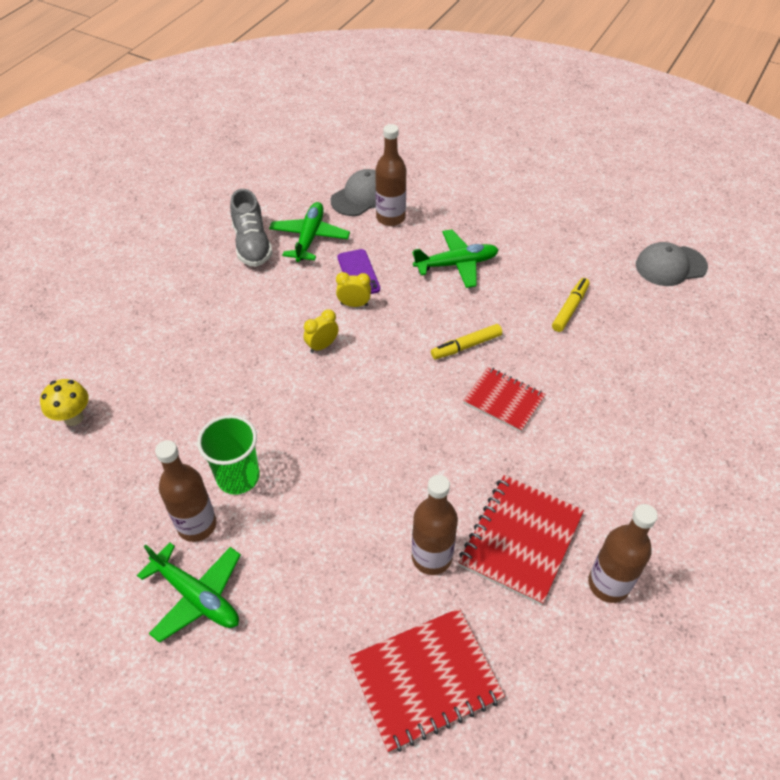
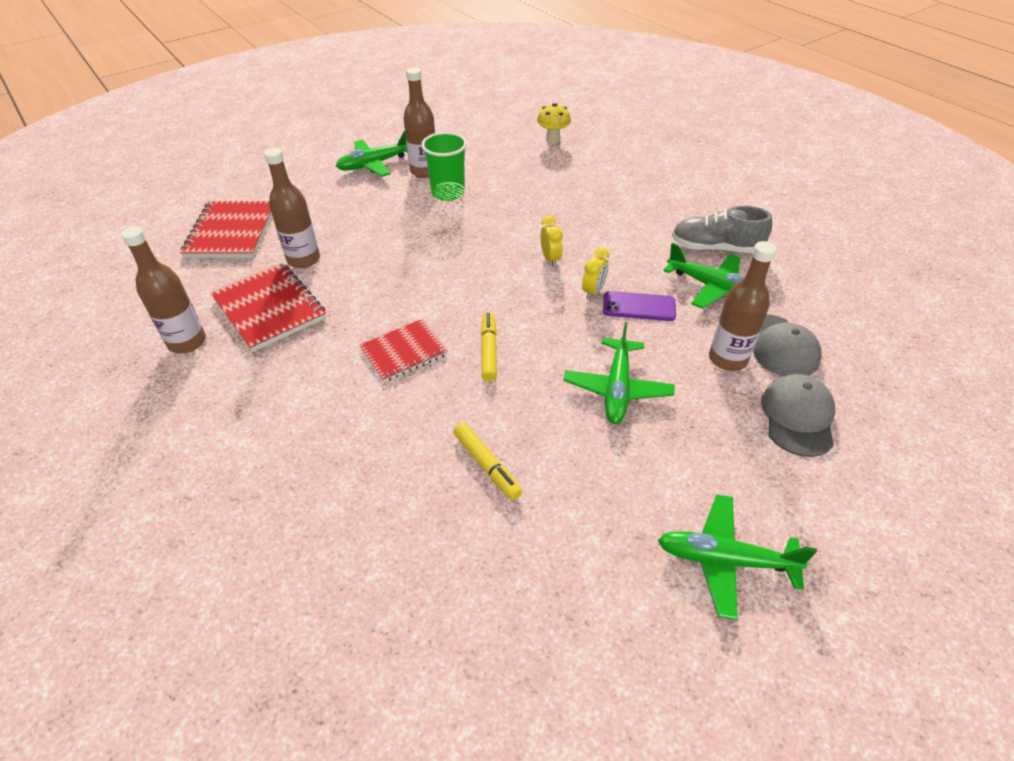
camera: 115 degrees right, 5 degrees down
(552, 196) = (724, 560): none -> green plane
(670, 266) = (496, 642): grey cap -> grey cap (797, 417)

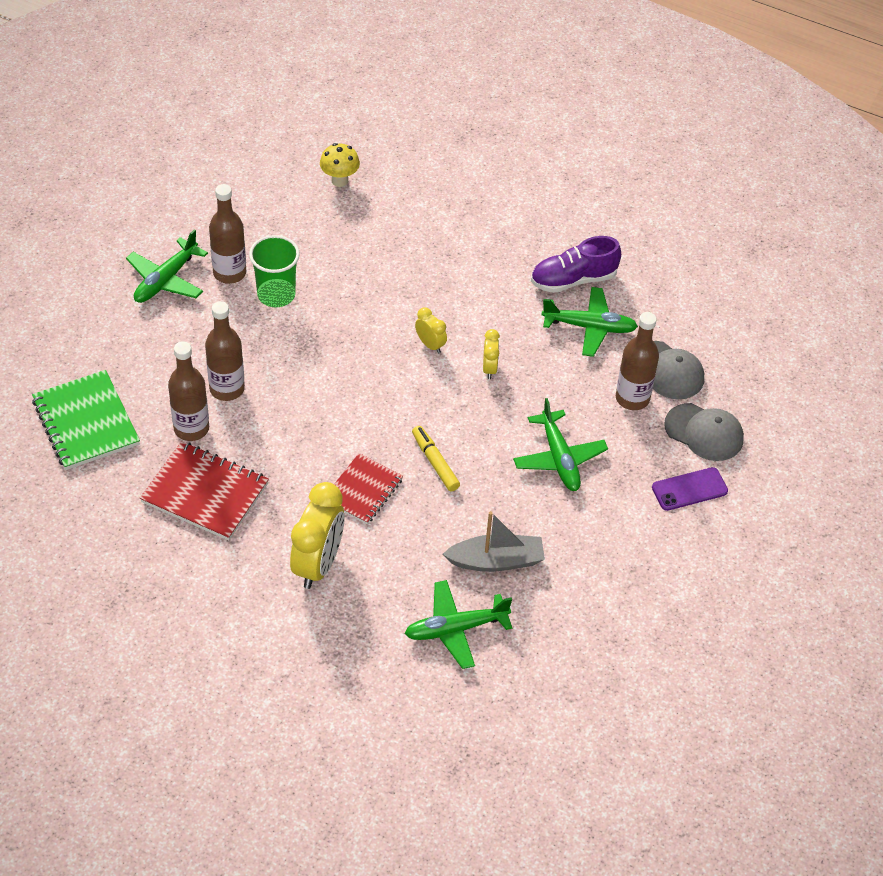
camera: 30 degrees left, 5 degrees up
(187, 342) = (158, 554): brown bottle -> brown bottle (227, 389)
(231, 232) = (86, 422): red notebook -> green notebook
(311, 401) = (318, 564): none -> yellow clock
(487, 465) = (496, 561): yellow marker -> grey boat
(639, 306) = (537, 371): purple phone -> purple phone (689, 489)
(715, 248) = (573, 280): grey shoe -> purple shoe
(724, 560) = (695, 563): green plane -> green plane (455, 629)
(797, 417) = (704, 432): grey cap -> grey cap turned 135 degrees clockwise

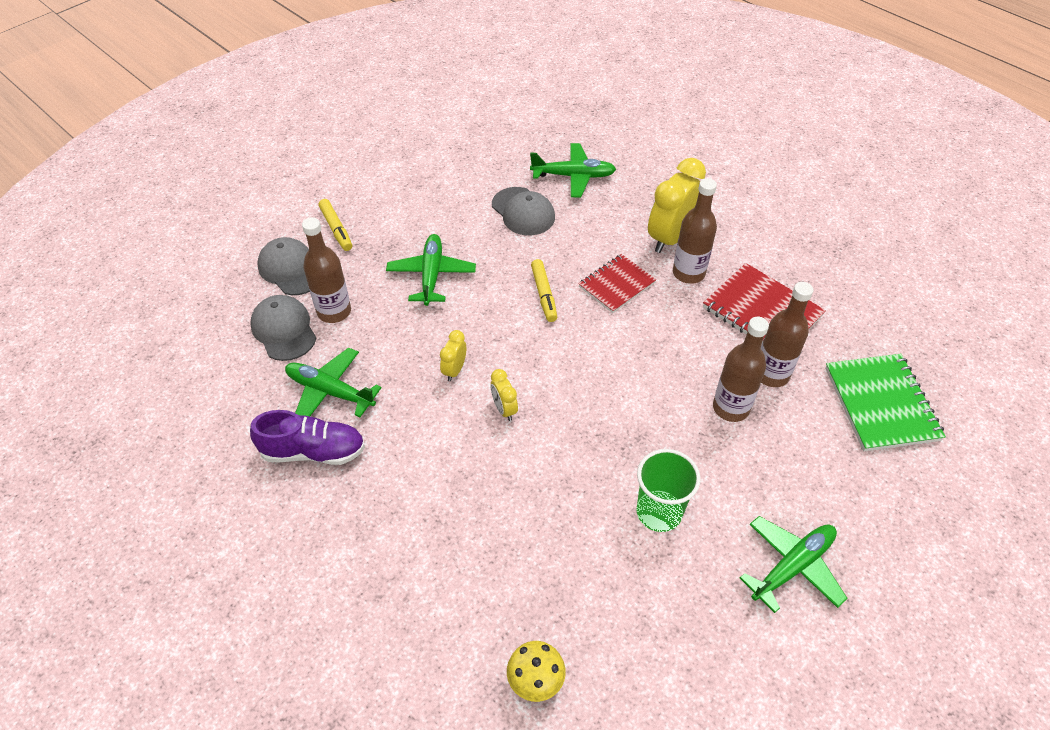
camera: 160 degrees left, 0 degrees up
(229, 273) = (711, 558): brown bottle -> brown bottle (688, 273)
(496, 561) = (523, 212): grey boat -> grey cap
(689, 489) = (336, 229): purple phone -> yellow marker

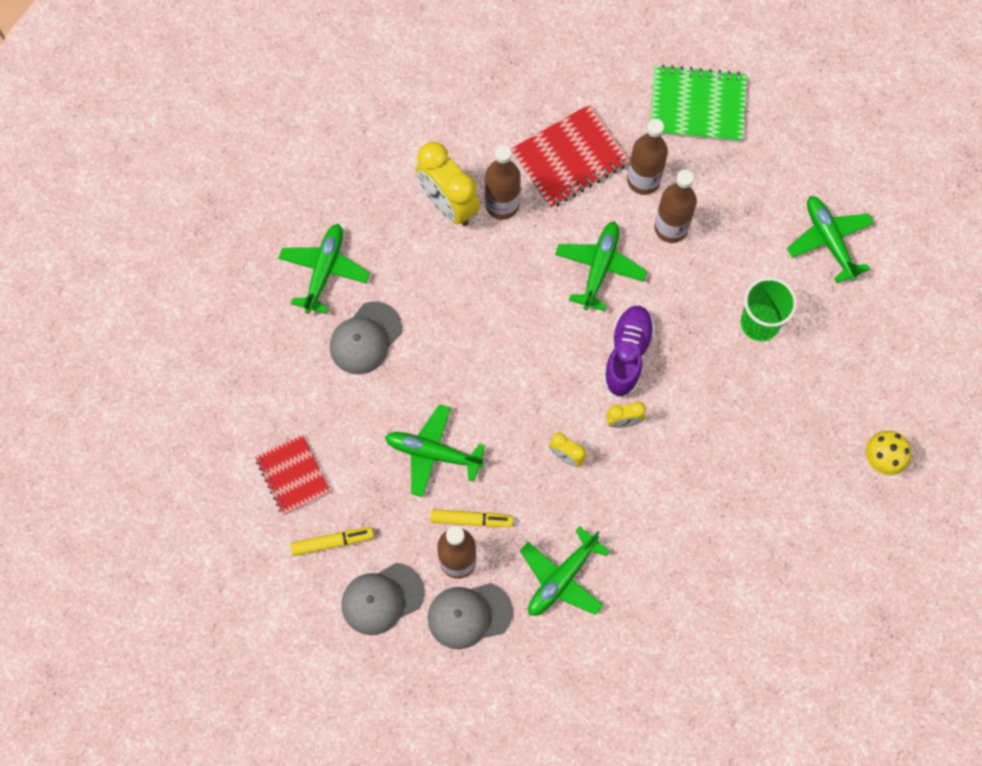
camera: 75 degrees left, 20 degrees up
(313, 451) = (628, 602): purple shoe -> purple shoe (627, 355)
(523, 212) = (365, 338): grey cap -> grey cap turned 150 degrees clockwise
(544, 294) = (492, 349): yellow marker -> yellow marker (471, 520)
(616, 285) = (498, 276): red notebook -> red notebook (293, 475)
(660, 357) = (599, 267): none -> green plane

